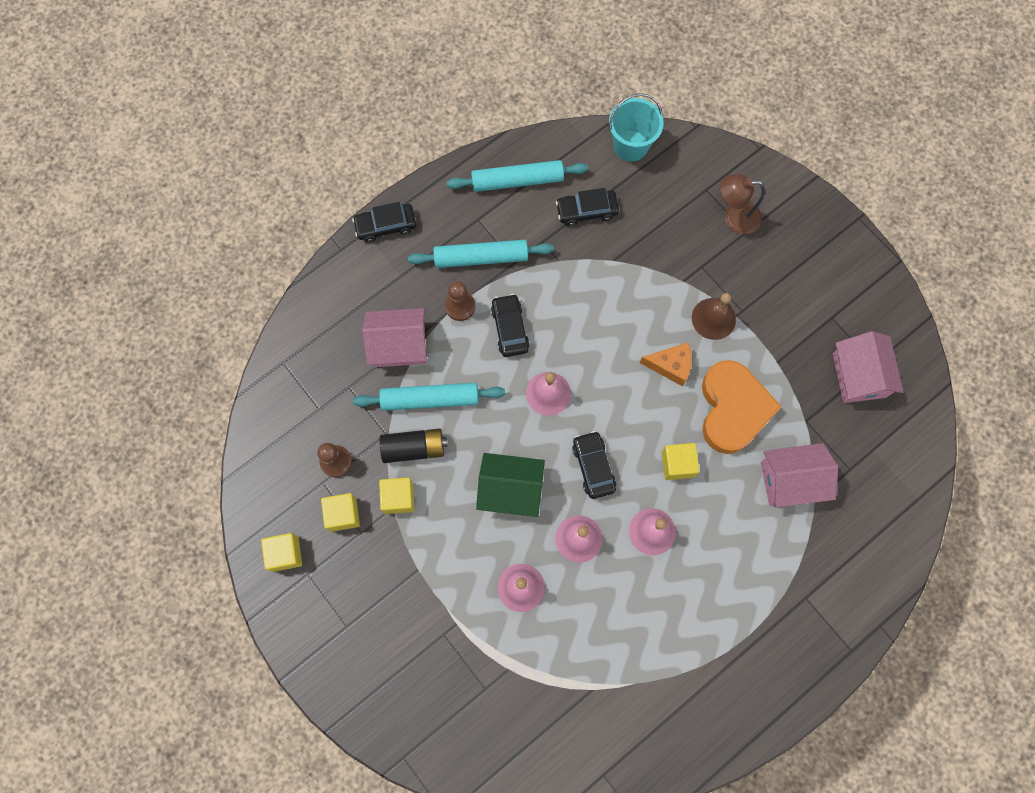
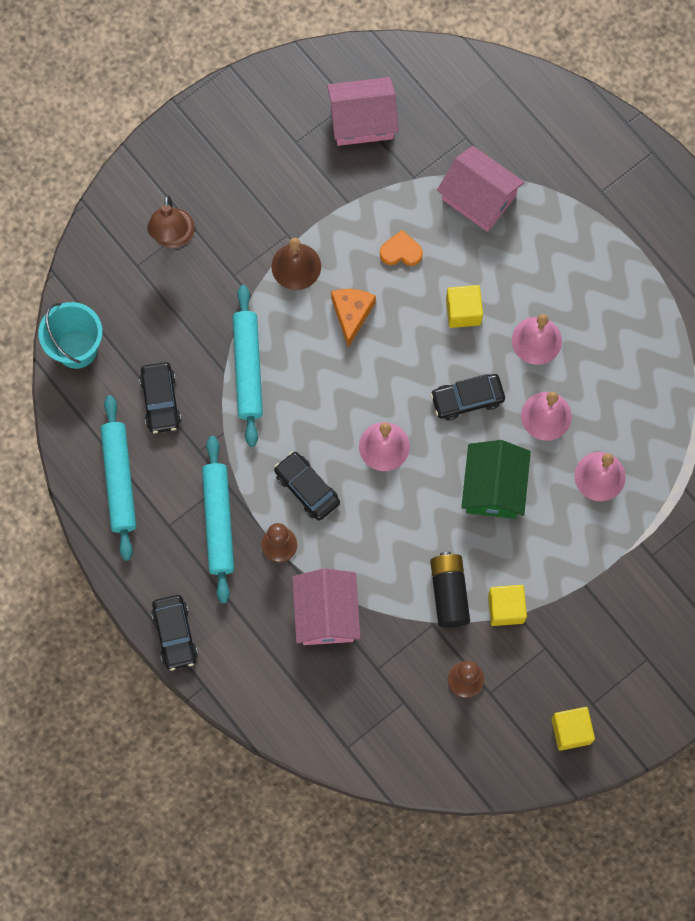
camera: 90 degrees left, 0 degrees up
(343, 514) = (525, 669): yellow cube -> none
(430, 399) = (391, 577): turquoise rolling pin -> turquoise rolling pin (248, 369)
(510, 328) = (307, 488): black car -> black car turned 60 degrees clockwise
(733, 409) = (401, 251): orange heart -> orange heart, size x0.43
(791, 480) = (478, 197): pink house -> pink house turned 45 degrees counterclockwise

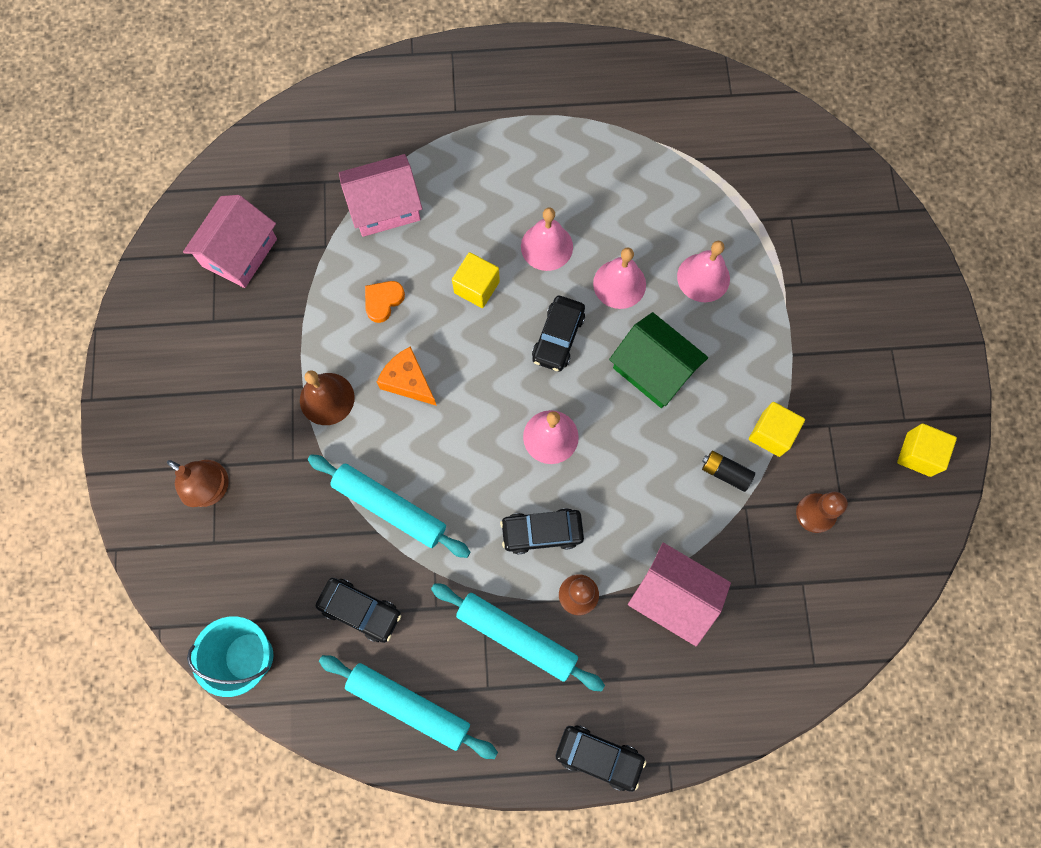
camera: 55 degrees left, 0 degrees up
(449, 593) = (725, 473): black battery -> black battery, size x0.64

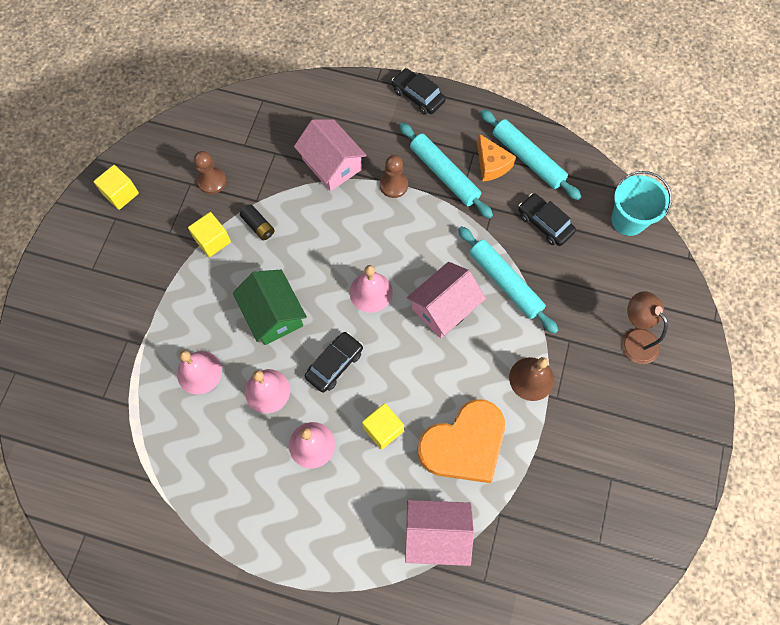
camera: 160 degrees left, 5 degrees down
(239, 252) = (576, 536): pink house -> pink house (444, 307)
(383, 301) = (464, 444): orange heart -> orange heart, size x2.35
(408, 381) = (463, 370): orange cheese -> orange cheese (491, 164)
(542, 532) = (403, 231): black car -> none

